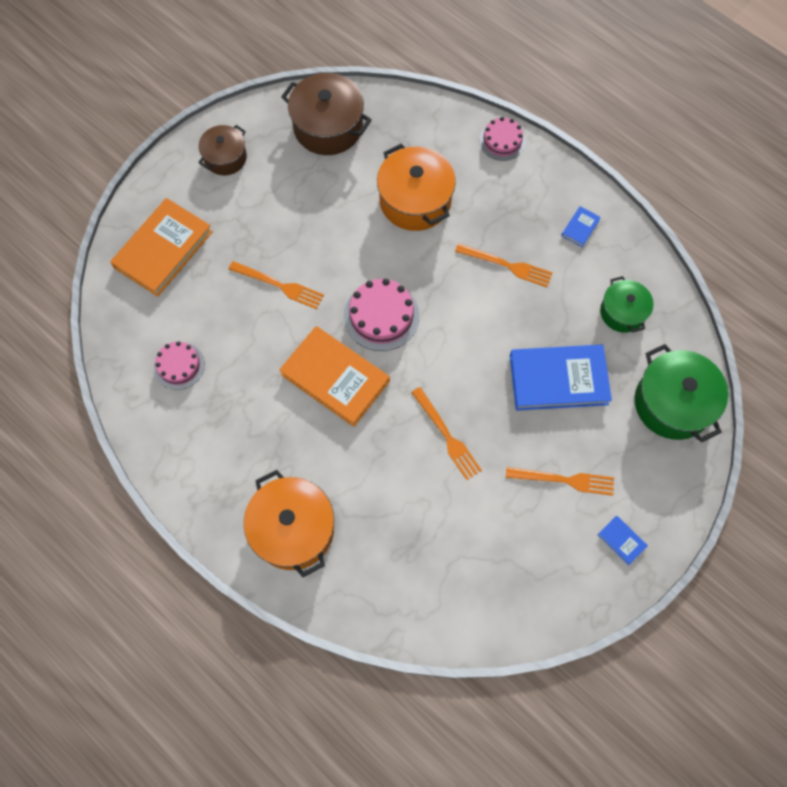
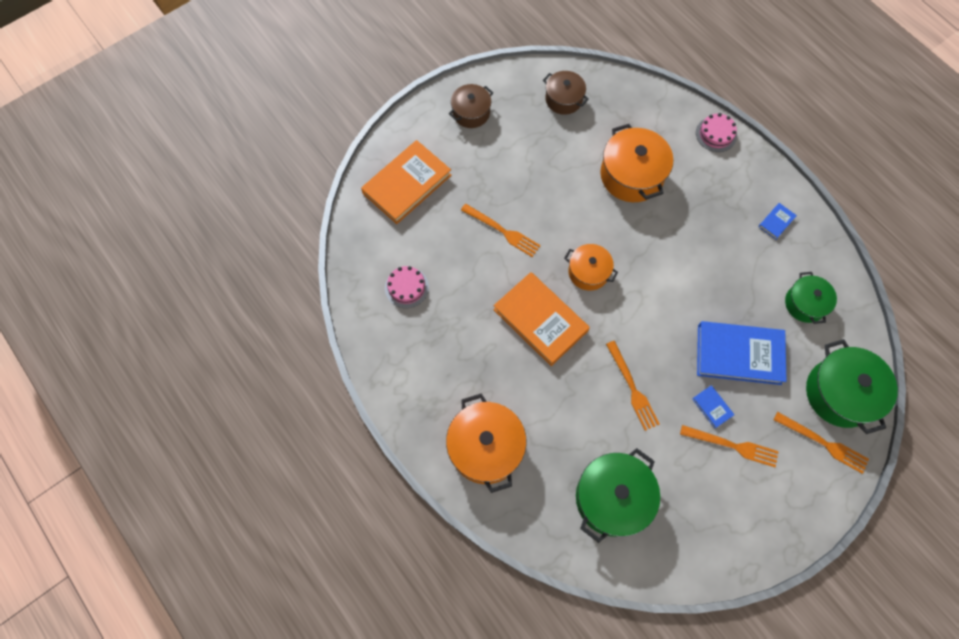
camera: 10 degrees right, 0 degrees up
(328, 127) = (563, 99): brown pot -> brown pot, size x0.61
(381, 316) = (588, 272): pink cake -> orange pot
(441, 560) = (612, 498): none -> green pot
(507, 265) = (706, 245): orange fork -> orange fork (823, 443)
(621, 540) = (777, 509): blue book -> blue book (712, 407)

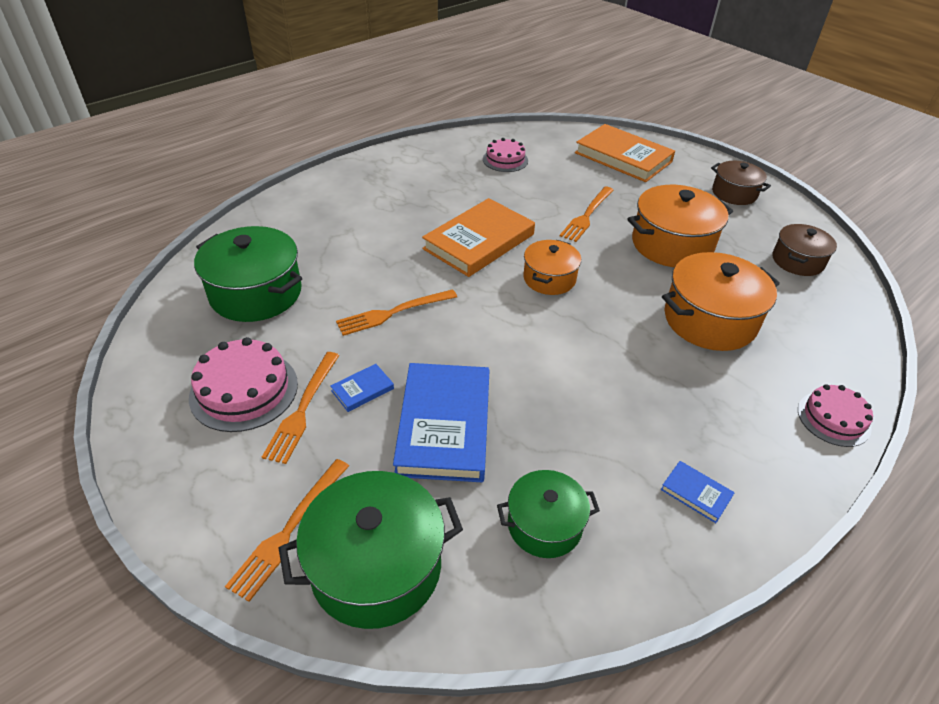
camera: 85 degrees right, 25 degrees down
(486, 447) = (331, 207): orange pot -> orange pot (672, 244)
(718, 489) = (244, 390): none -> pink cake

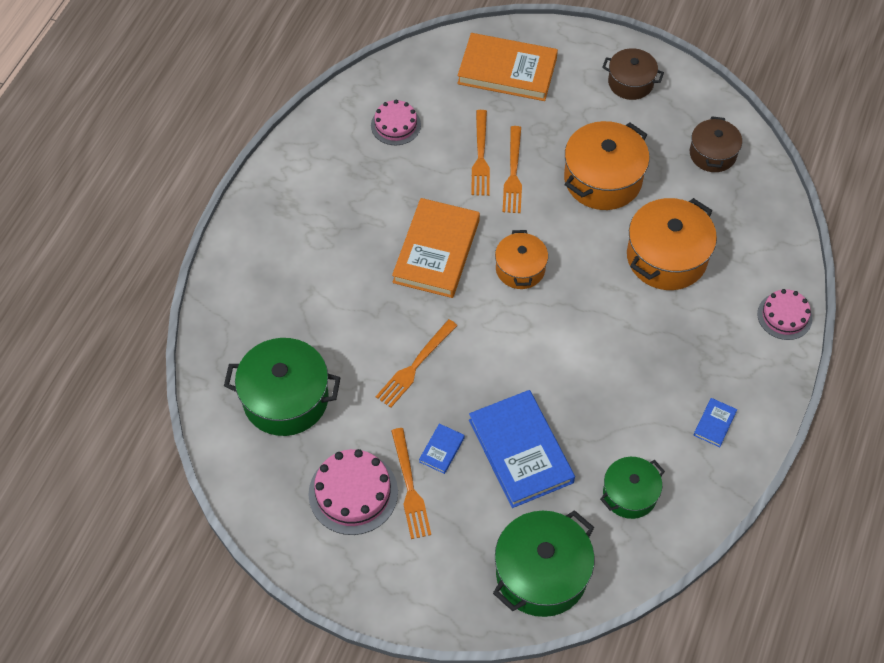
camera: 25 degrees left, 15 degrees up
(289, 530) = (469, 578): orange fork -> orange fork (480, 156)
(696, 493) = (714, 423): blue book -> blue book turned 75 degrees counterclockwise

